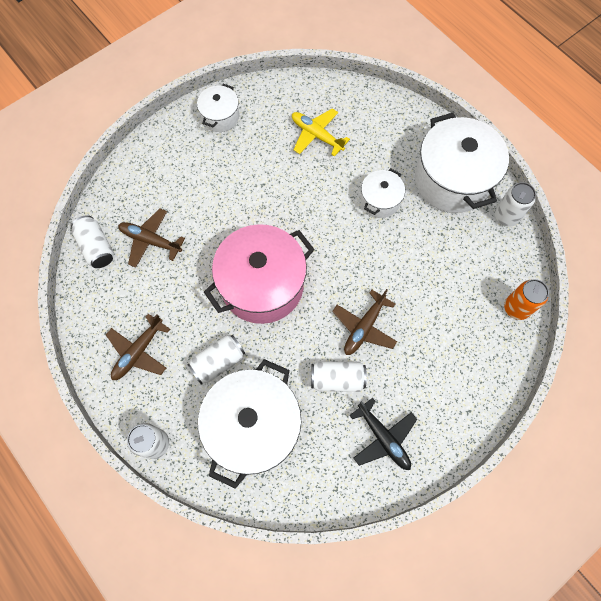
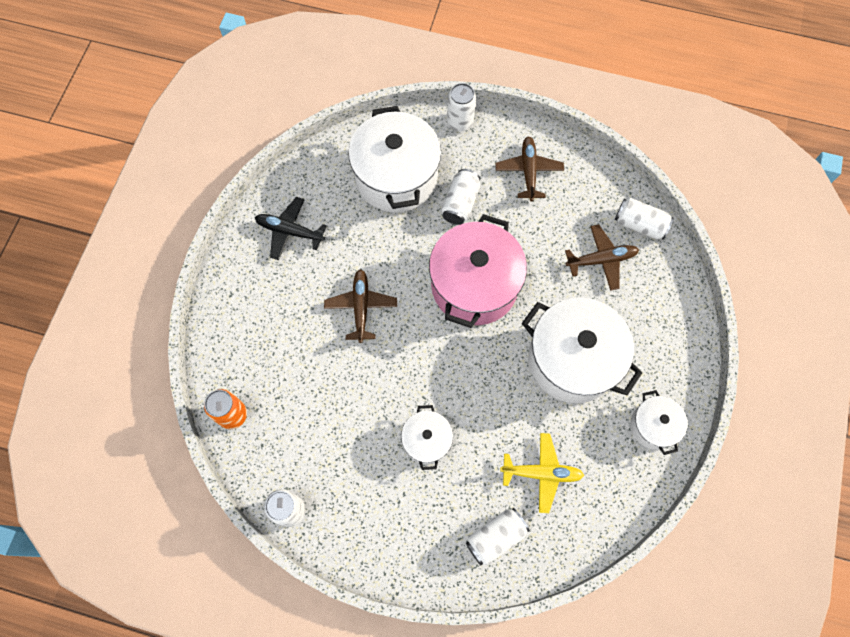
camera: 145 degrees right, 0 degrees up
(337, 379) = (355, 251): white can -> white can (495, 537)
(452, 180) = (368, 517): white pot -> white pot (572, 360)

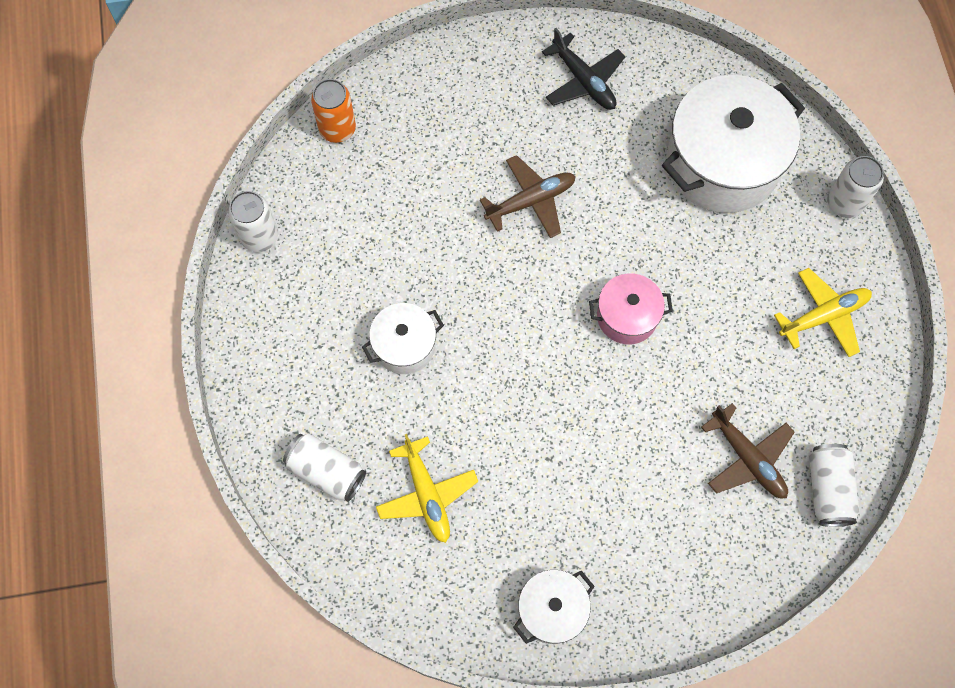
camera: 65 degrees right, 0 degrees up
(289, 231) = (584, 81): black plane -> black plane turned 150 degrees clockwise
(460, 203) = (729, 253): white can -> none
(474, 285) = (627, 316): pink pot -> pink pot, size x0.51
(528, 171) = (824, 316): brown plane -> yellow plane
(572, 360) = (589, 475): white pot -> none

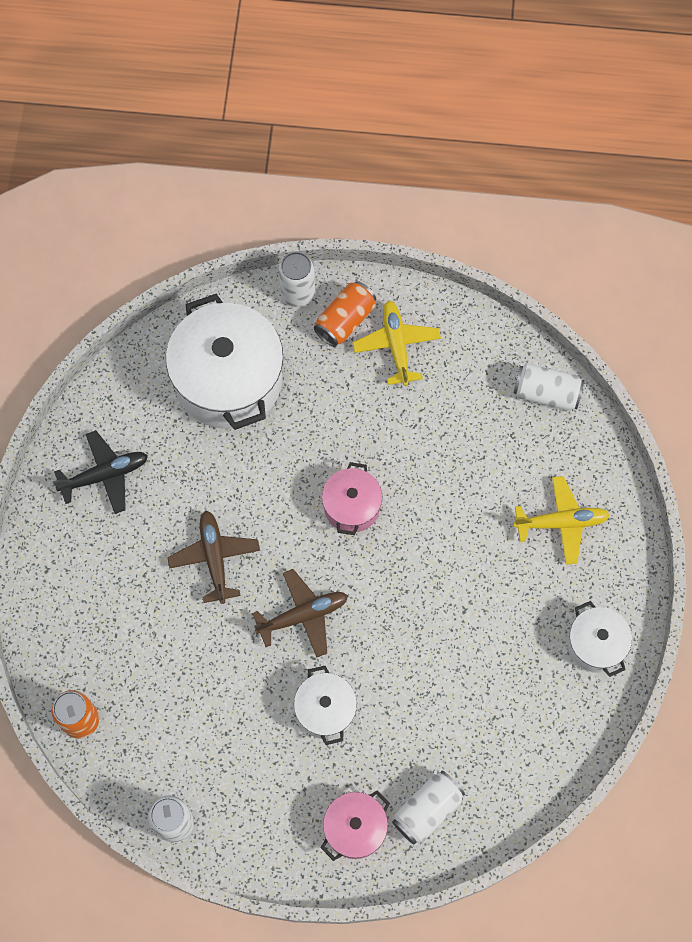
camera: 75 degrees left, 0 degrees up
(291, 404) = (355, 828): none -> pink pot
(427, 494) = (470, 724): yellow plane -> yellow plane (561, 523)
(748, 459) = (505, 447): brown plane -> brown plane (303, 615)
(832, 257) = (345, 320): none -> orange can

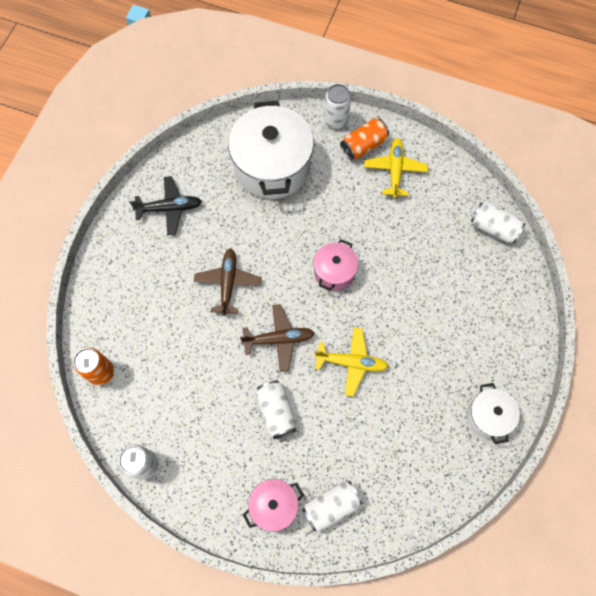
camera: 15 degrees right, 0 degrees up
(325, 710) = (276, 411): white pot -> white can
(561, 523) = (483, 321): yellow plane -> yellow plane (351, 363)

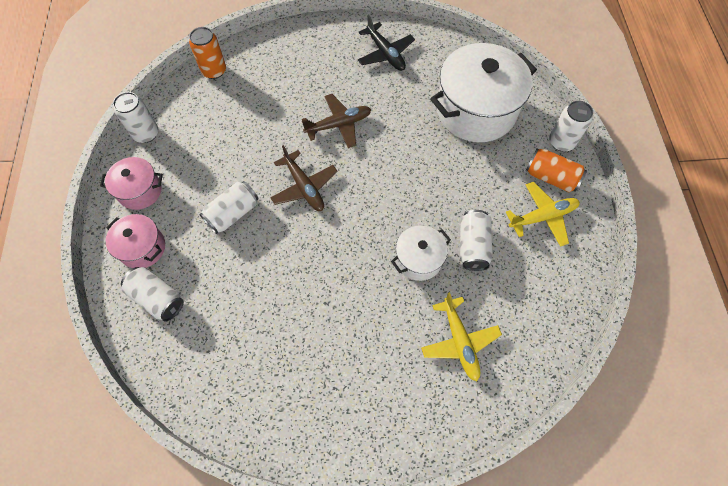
camera: 65 degrees right, 5 degrees down
(334, 272) = (397, 206): pink pot -> pink pot (140, 191)
(351, 363) = (310, 259): yellow plane -> yellow plane (459, 342)
(488, 416) = (311, 422): white pot -> white pot (418, 259)
(493, 228) = (539, 344): white can -> white can (472, 246)

